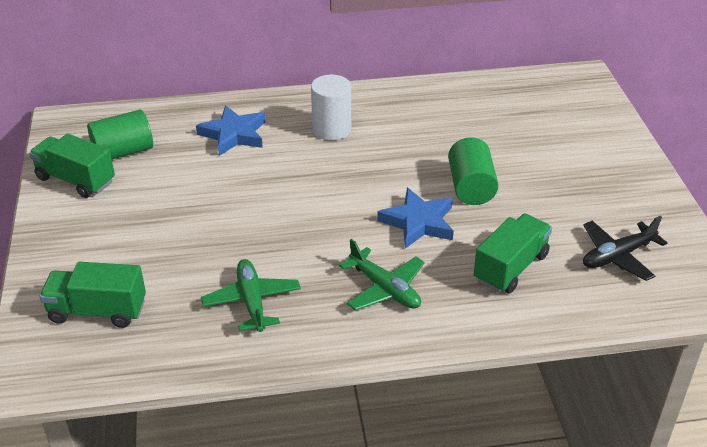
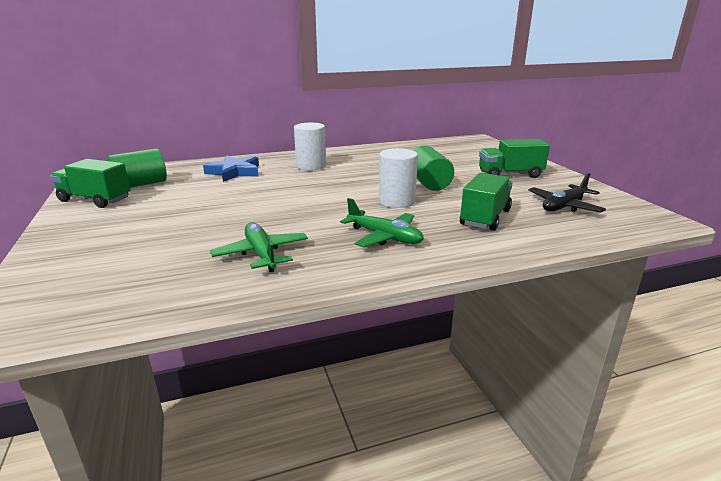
camera: 10 degrees left, 15 degrees down
(98, 311) = (99, 273): green truck -> green truck (510, 174)
(418, 222) = (396, 201): blue star -> white cylinder

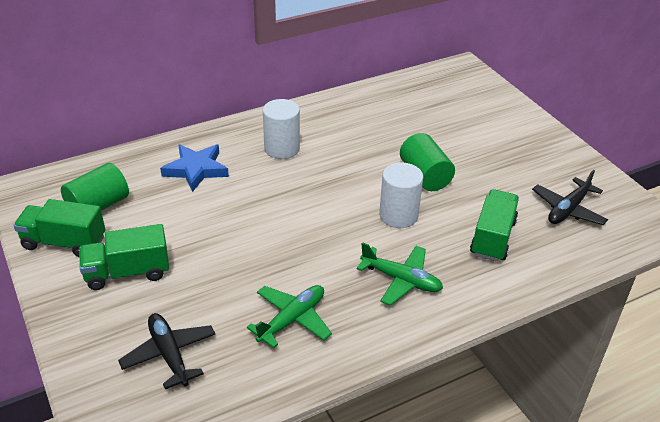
camera: 10 degrees left, 15 degrees up
(123, 268) = (169, 354): none -> black plane
(261, 254) = (292, 319): green plane -> green plane turned 75 degrees clockwise
(510, 174) = (509, 150): green truck -> green truck (127, 272)

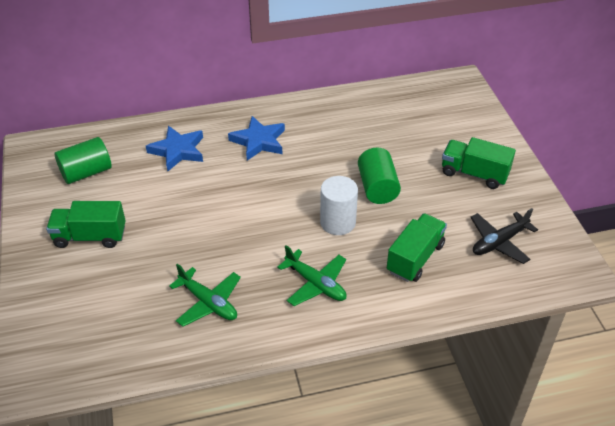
camera: 15 degrees right, 5 degrees up
(64, 242) = (49, 201): green truck -> green truck (474, 174)
(169, 354) = (99, 314): black plane -> none
(282, 148) = (259, 141): white cylinder -> blue star
(292, 319) = (208, 303): green plane -> green plane turned 75 degrees clockwise

